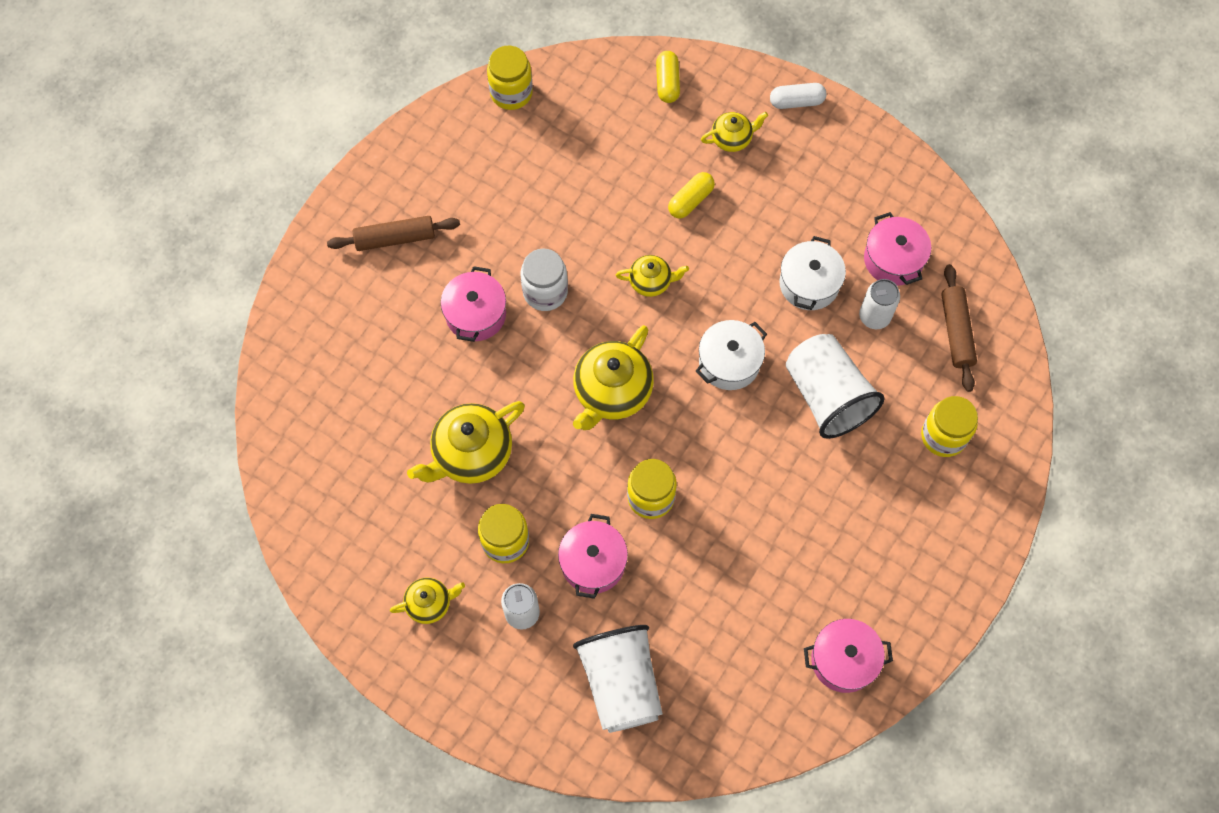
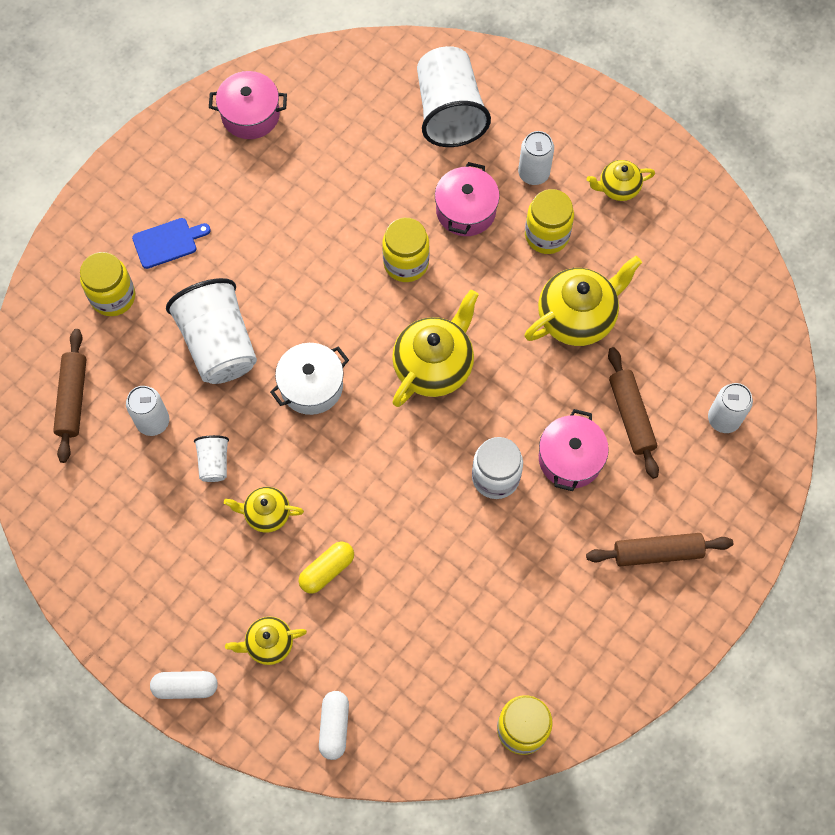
camera: 175 degrees left, 0 degrees up
(328, 363) = (723, 419): none -> white can
(418, 358) = (631, 416): none -> brown rolling pin
(651, 282) = (382, 479): yellow teapot -> yellow teapot (266, 514)
(667, 82) = (334, 727): yellow capsule -> white capsule
(809, 283) = (214, 463): white pot -> white cup
(893, 259) = (119, 482): pink pot -> none
(901, 499) = (168, 242): none -> blue cutting board

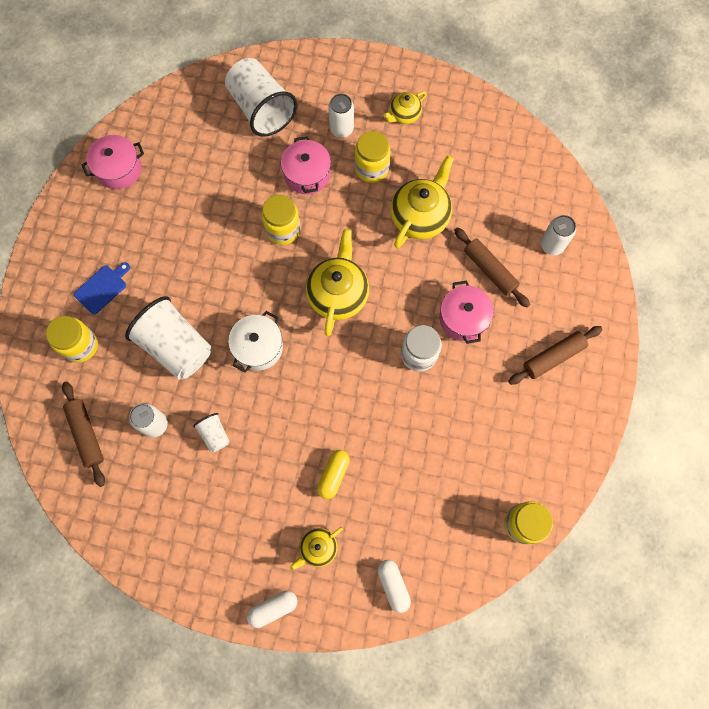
camera: 25 degrees left, 5 degrees up
(266, 514) = (270, 454): yellow teapot -> none

